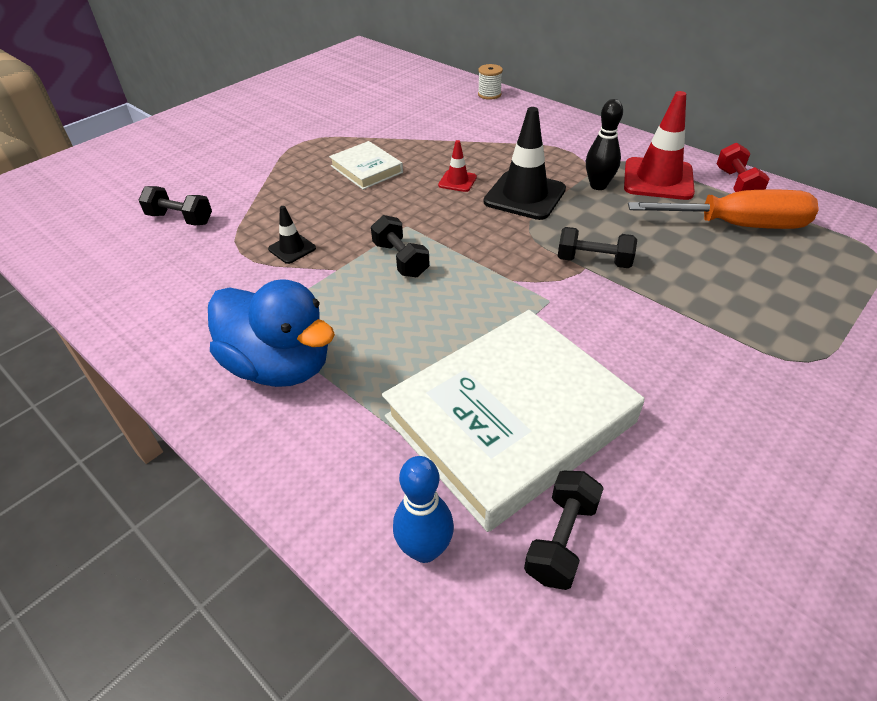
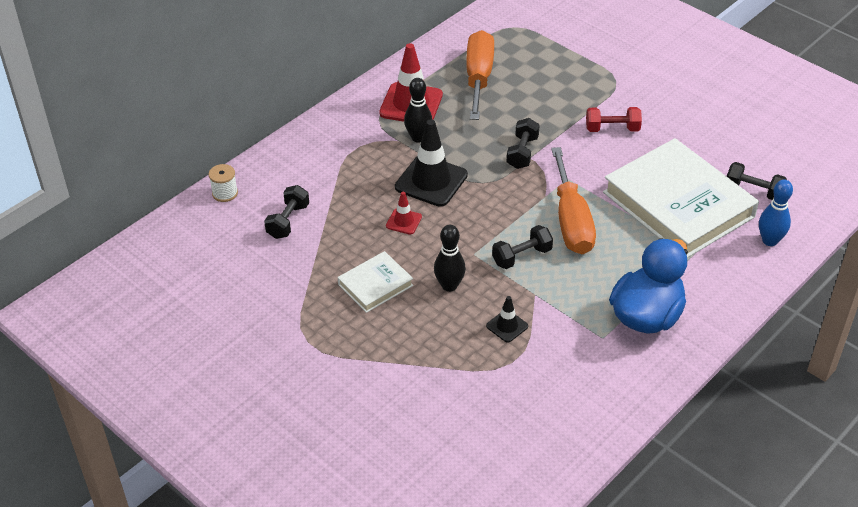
camera: 90 degrees left, 0 degrees up
(180, 219) = (458, 418): black dumbbell -> black dumbbell (288, 221)
(359, 211) = (449, 286): none -> black bowling pin
(464, 301) = (571, 221): none -> orange screwdriver
(737, 184) = (422, 66): red dumbbell -> red dumbbell (612, 129)

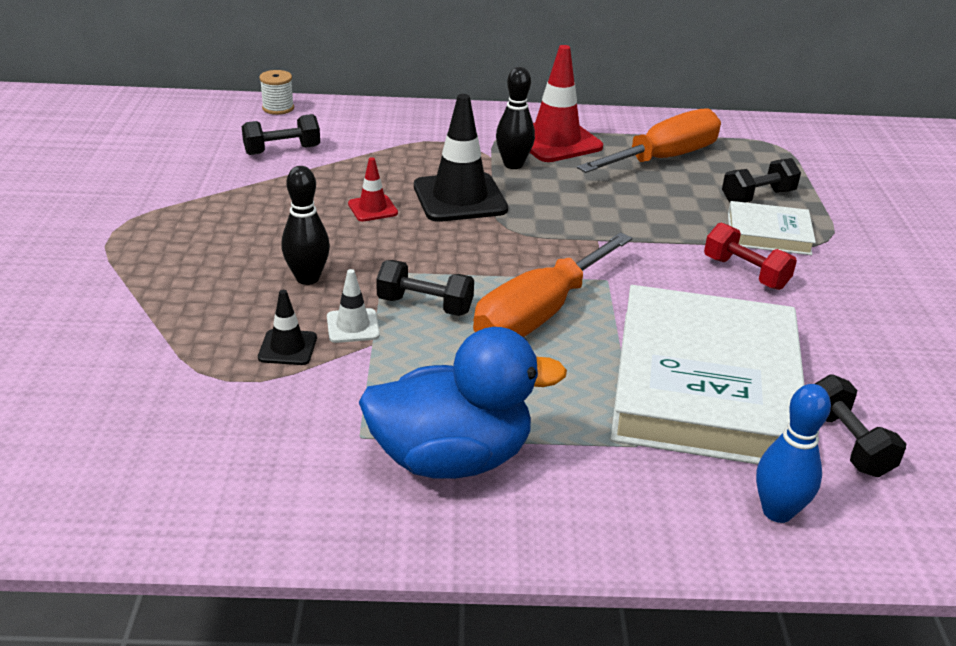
camera: 45 degrees right, 10 degrees down
(375, 285) = (249, 233): white book -> white book (768, 233)
(512, 292) = (353, 326): none -> white traffic cone
(522, 153) = (597, 231): black dumbbell -> black dumbbell (757, 197)

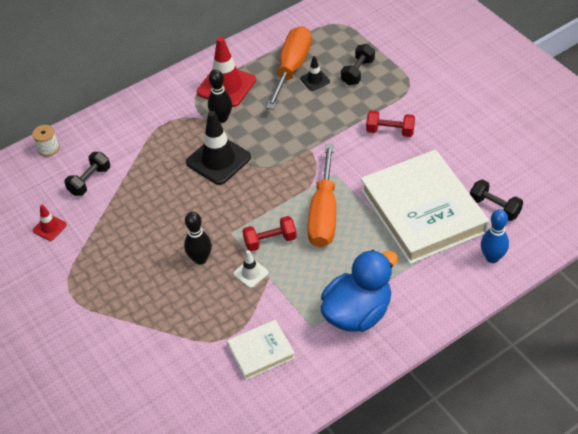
camera: 30 degrees left, 15 degrees up
(287, 347) = (235, 304): black traffic cone -> black traffic cone (315, 80)
(372, 208) = (183, 194): red traffic cone -> red traffic cone (49, 227)
(425, 305) = (270, 241): black dumbbell -> red dumbbell
(768, 233) = (381, 97): white book -> white book (261, 352)

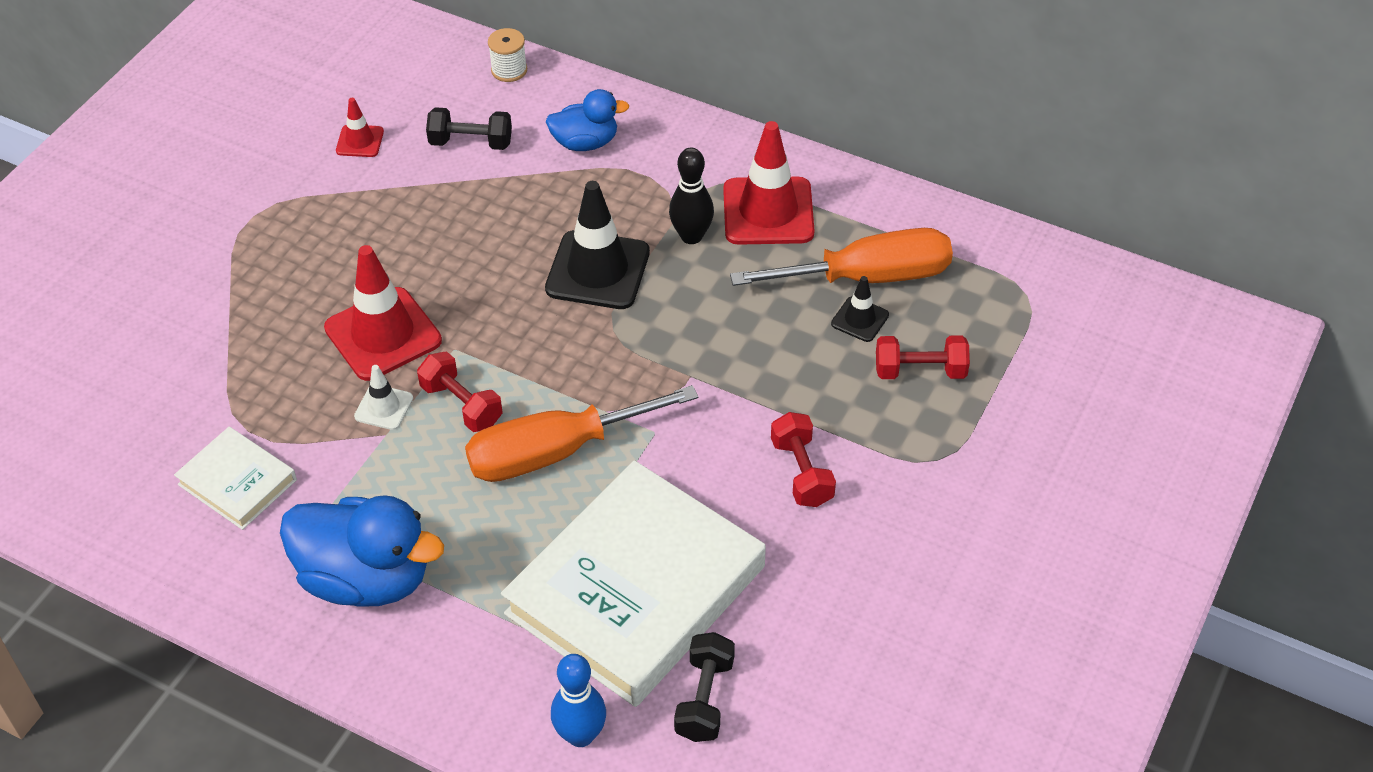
camera: 60 degrees right, 0 degrees up
(127, 136) = (585, 142): none -> blue duck
(200, 259) = (383, 334): black bowling pin -> red traffic cone
(357, 72) = (920, 371): black dumbbell -> red dumbbell

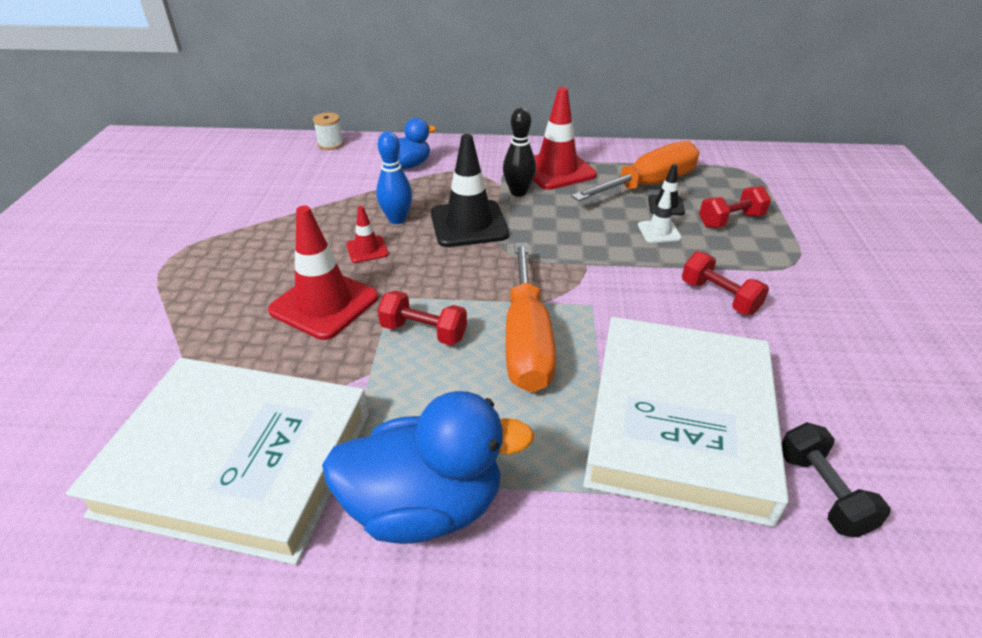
camera: 25 degrees left, 10 degrees down
(237, 482) = (237, 462): white book -> white book, size x2.13
(360, 141) = (239, 198): red traffic cone -> red traffic cone (367, 249)
(384, 407) = (355, 354): white traffic cone -> white traffic cone (659, 231)
(471, 143) = (326, 182): black dumbbell -> none
(555, 452) = (526, 341): orange screwdriver -> orange screwdriver turned 45 degrees counterclockwise
(580, 735) = (751, 579): blue bowling pin -> blue bowling pin (397, 219)

